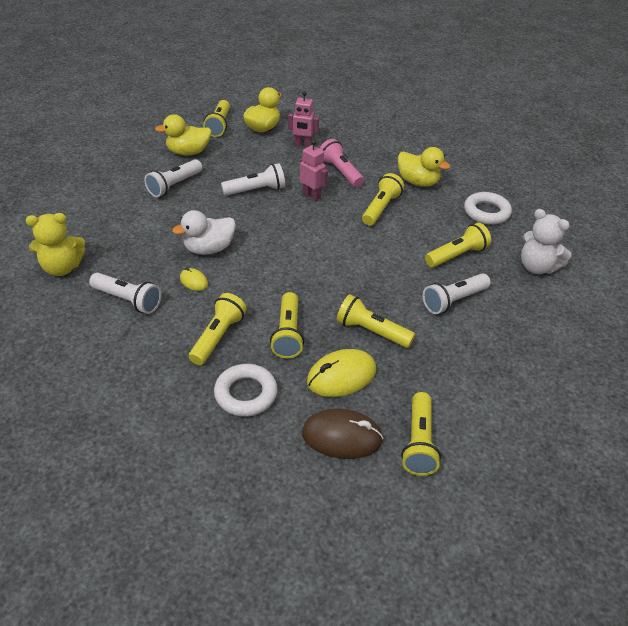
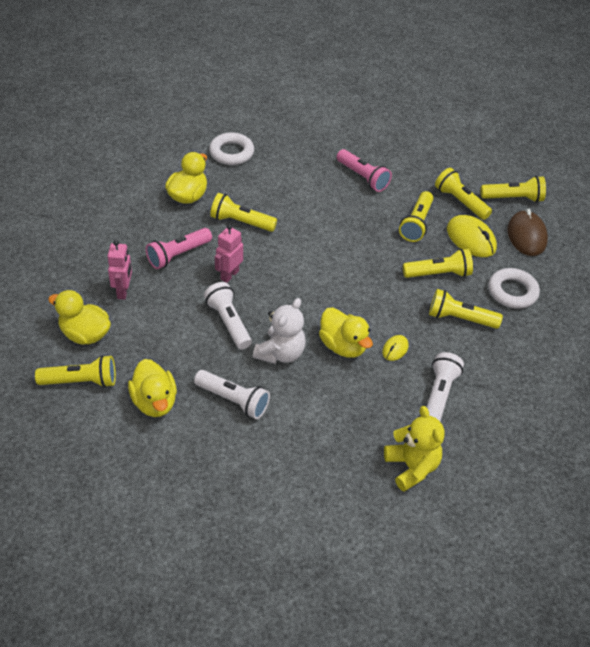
camera: 100 degrees left, 5 degrees up
(209, 249) = (343, 346): white duck -> yellow duck
(454, 301) = (363, 177): white flashlight -> pink flashlight
(457, 255) = (302, 173): yellow flashlight -> yellow flashlight (460, 202)
(537, 267) = (304, 129): white teddy bear -> white teddy bear (280, 353)

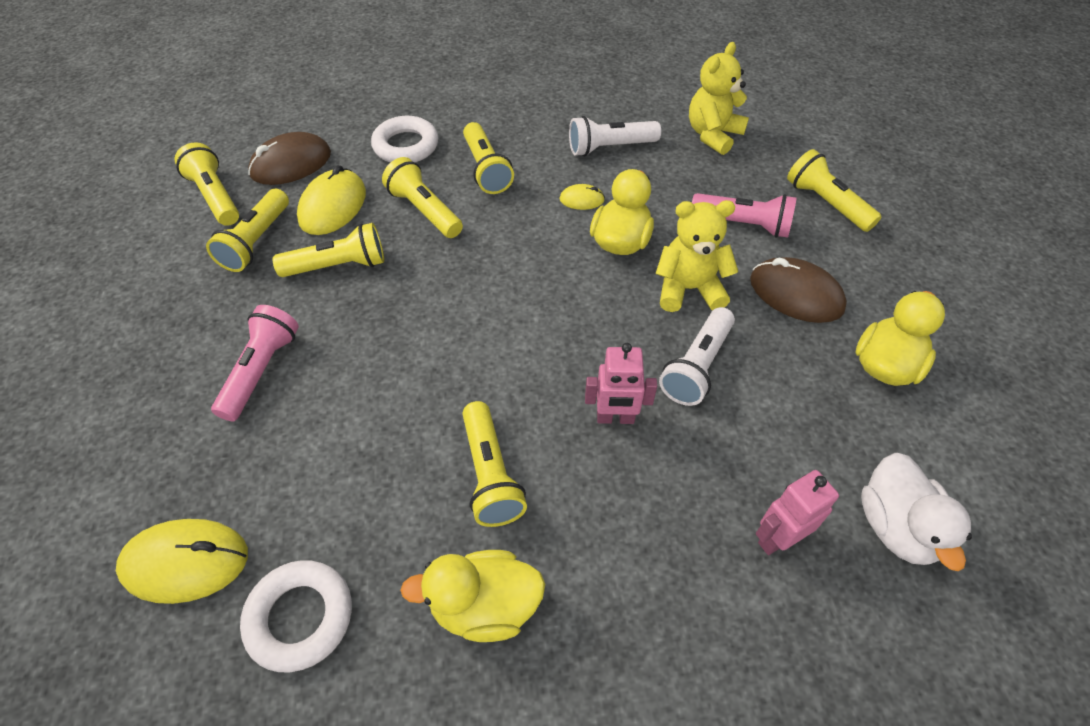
camera: 120 degrees left, 5 degrees up
(81, 381) = (957, 467): yellow flashlight -> yellow flashlight (826, 203)
(85, 334) = (896, 526): yellow duck -> white duck
(178, 255) = (637, 515): pink flashlight -> pink flashlight (743, 224)
(234, 400) = (796, 294): white flashlight -> brown mouse
(280, 353) = (688, 289): white teddy bear -> yellow teddy bear
(282, 134) = (185, 562): none -> yellow mouse

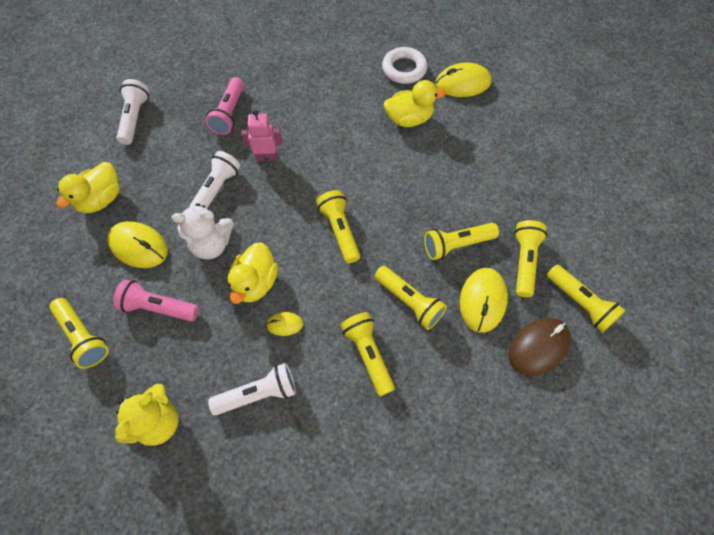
camera: 175 degrees right, 10 degrees up
(261, 370) = (473, 169): pink flashlight -> pink flashlight (229, 113)
(406, 146) = (446, 380): white ring -> none
(485, 606) = (327, 77): yellow duck -> yellow duck (409, 119)
(491, 474) = (331, 126): yellow flashlight -> yellow flashlight (339, 230)
(688, 289) = (211, 244): yellow teddy bear -> white teddy bear
(777, 538) = (193, 109): pink robot -> none
(796, 294) = (139, 246): brown mouse -> yellow mouse
(896, 526) = (135, 118): white duck -> white flashlight

